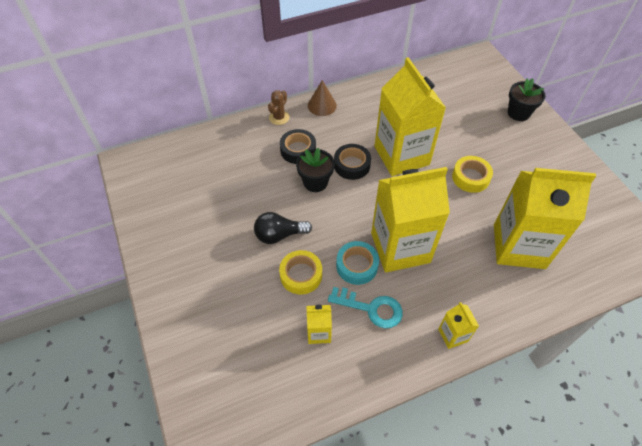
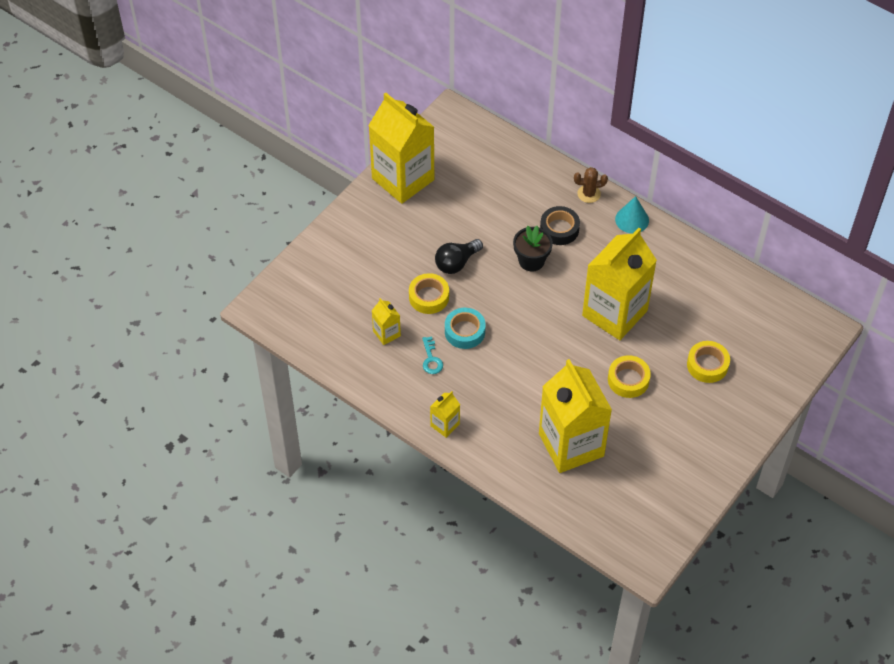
camera: 60 degrees right, 0 degrees up
(279, 235) = (456, 263): black light bulb -> black light bulb turned 90 degrees counterclockwise
(322, 105) = (632, 219): brown cone -> turquoise cone
(352, 165) = (572, 279): black tape -> none
(371, 308) = (431, 359): turquoise key -> turquoise key, size x0.63
(400, 247) = (505, 355): yellow carton -> yellow carton (403, 179)
(481, 126) = (707, 365): none -> yellow tape
(518, 113) = (755, 392): black flower pot -> none

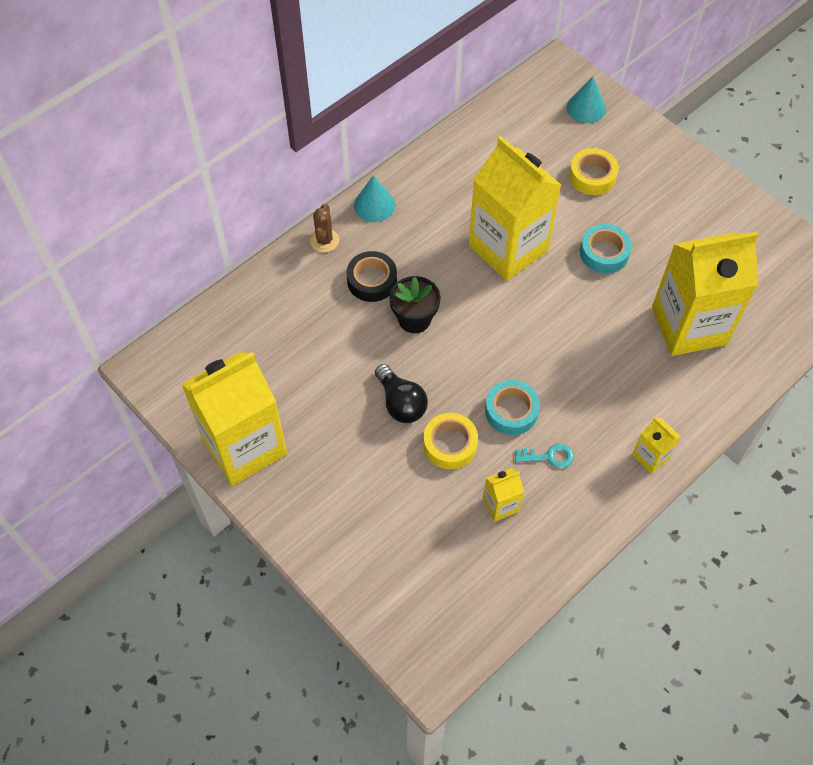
camera: 80 degrees left, 5 degrees up
(628, 380) = (604, 253): yellow tape -> turquoise tape
(784, 354) = (586, 108): none -> turquoise cone

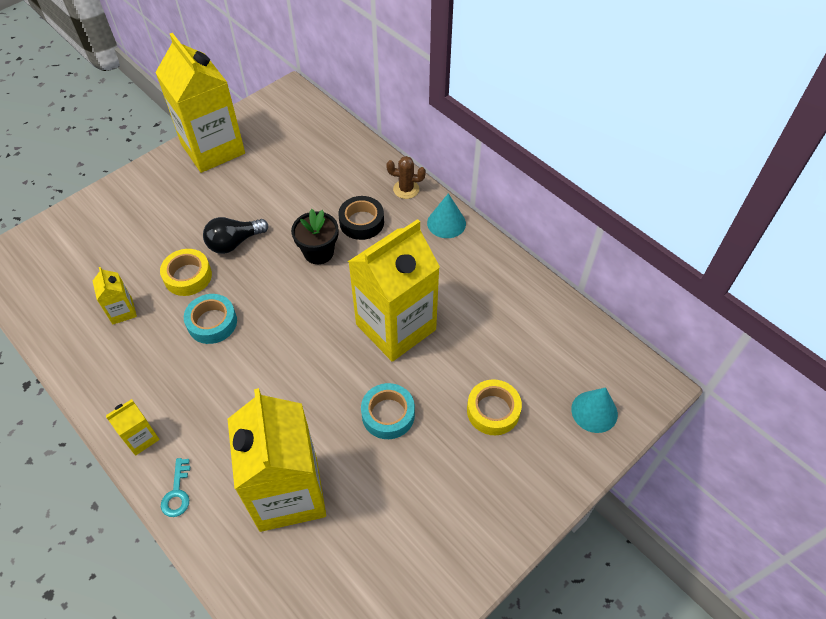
camera: 90 degrees right, 5 degrees down
(549, 456) = (160, 350): turquoise key -> turquoise key (177, 493)

